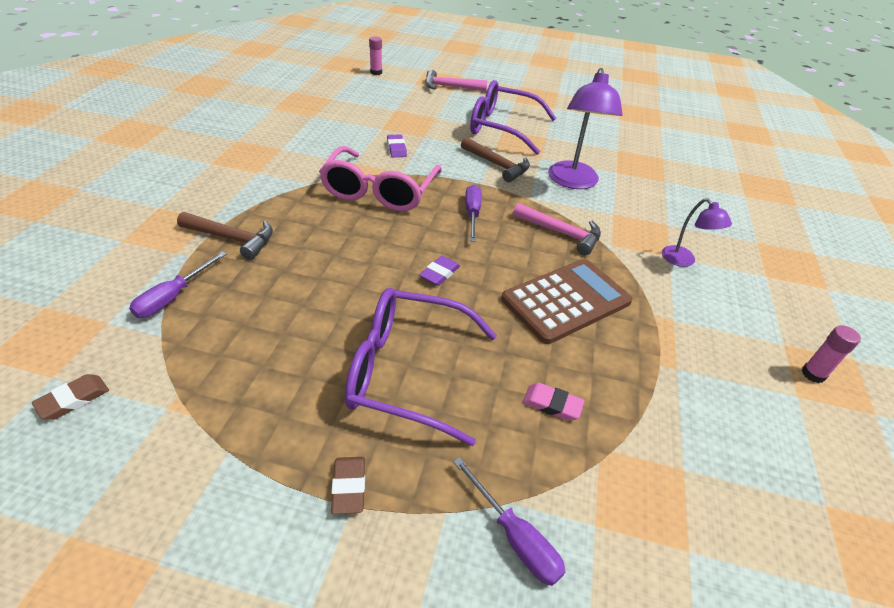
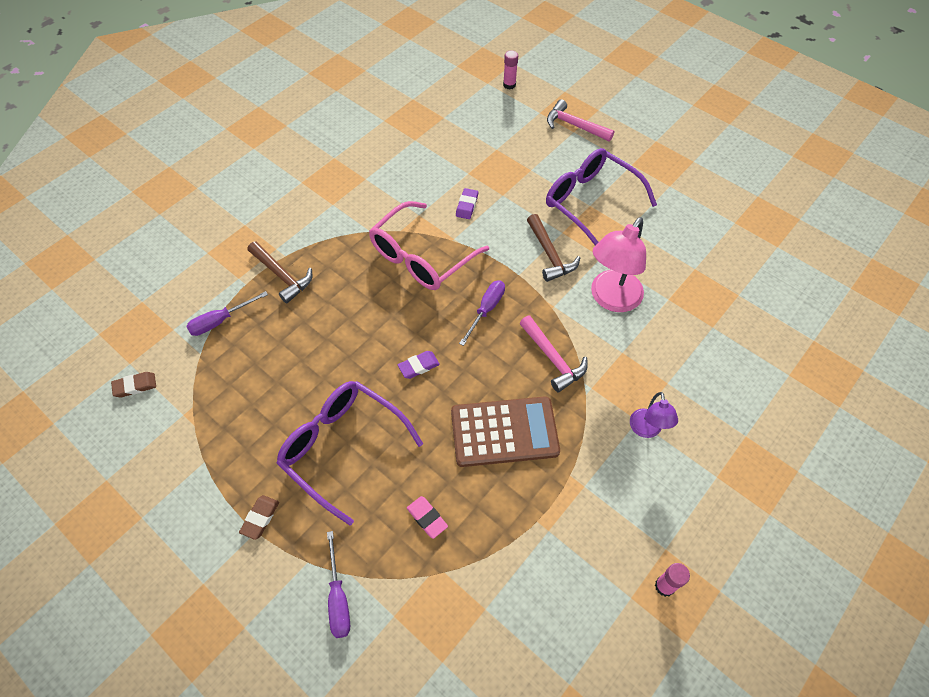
camera: 30 degrees right, 15 degrees up
(573, 182) = (611, 299): purple lamp -> pink lamp

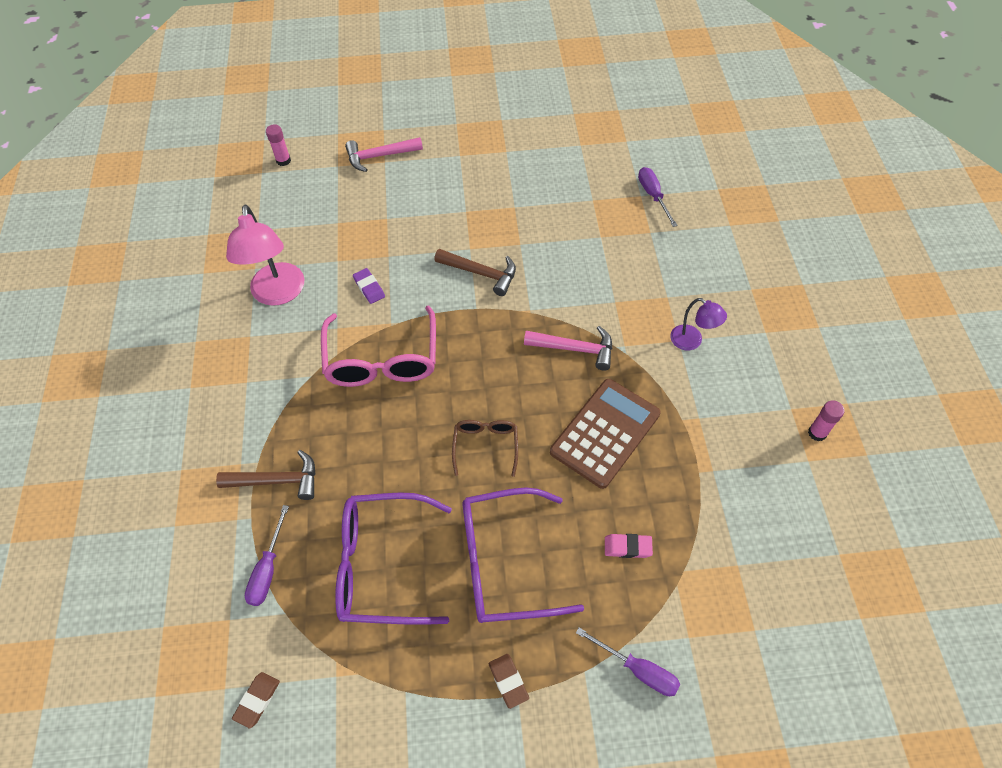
camera: 45 degrees left, 0 degrees up
(418, 366) = (486, 445): purple eraser -> brown glasses
(486, 310) = (484, 356): purple screwdriver -> purple screwdriver (653, 196)
(590, 202) = (463, 208): purple glasses -> purple glasses (381, 565)
(611, 299) = (563, 270): pink lamp -> pink lamp (278, 294)

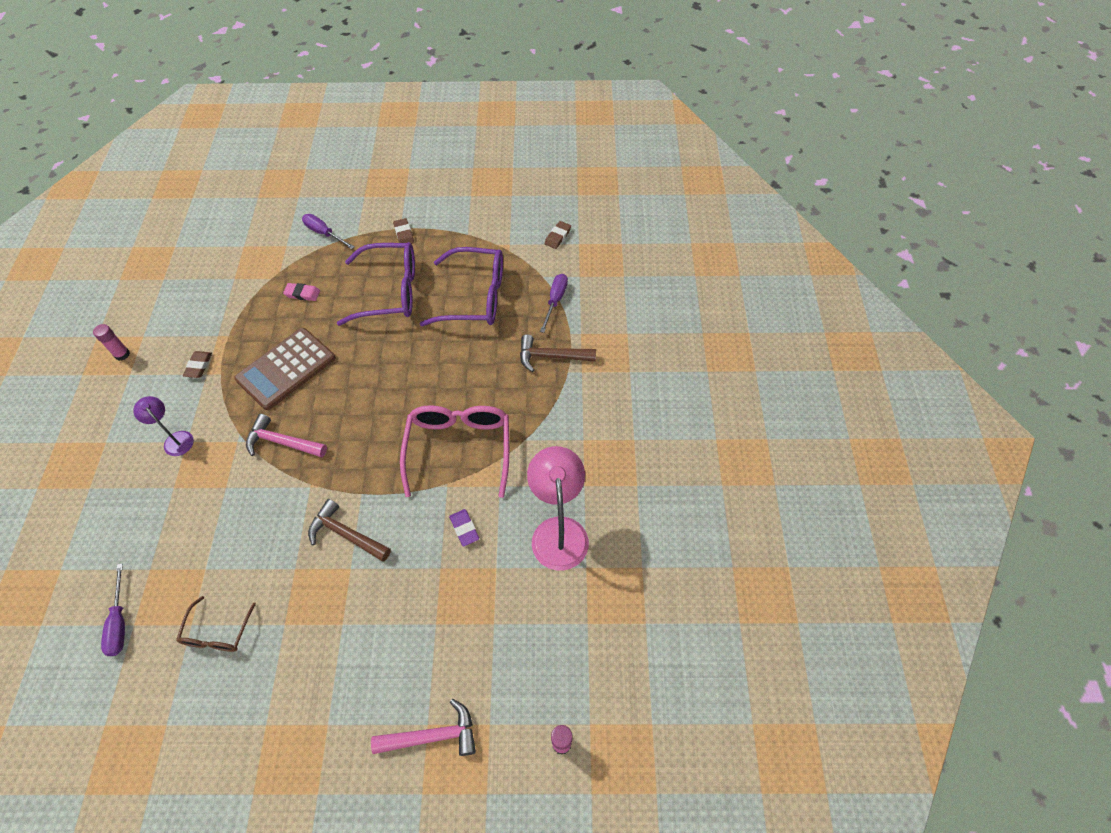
camera: 175 degrees left, 0 degrees up
(486, 445) = (384, 368): brown glasses -> brown glasses (217, 633)
(713, 427) = (199, 366): none -> brown eraser

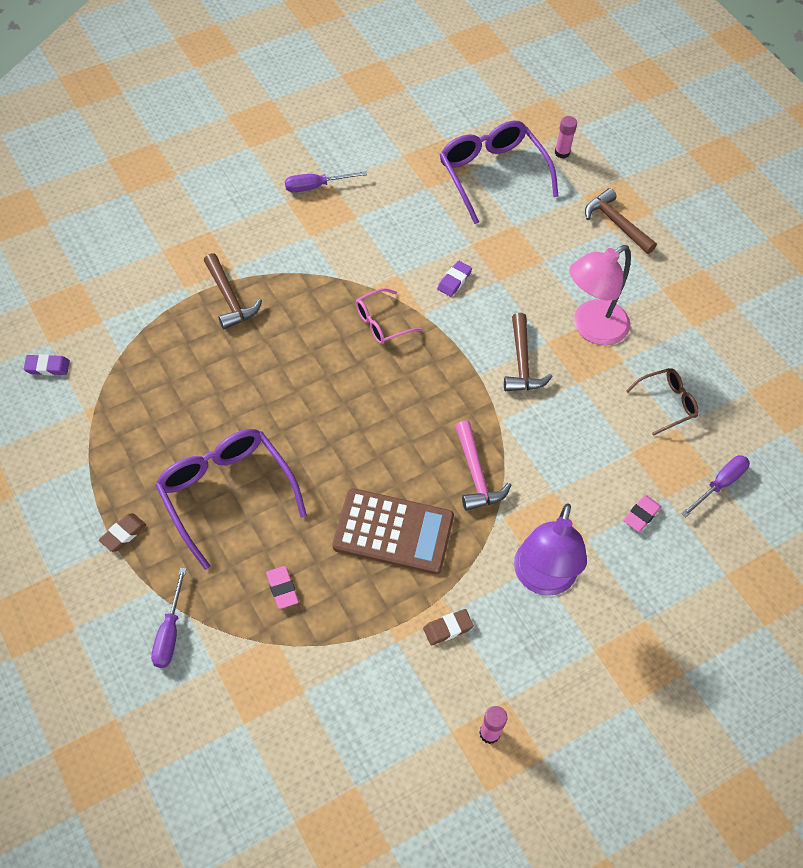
camera: 125 degrees left, 0 degrees up
(154, 539) = (641, 515): none -> pink eraser
(175, 439) = (542, 579): purple lamp -> purple lamp, size x1.82
(433, 736) = (616, 223): pink hammer -> brown hammer
(459, 448) = (381, 323): pink glasses -> pink glasses, size x0.54
(475, 297) = (186, 403): purple glasses -> purple glasses (492, 174)
(555, 301) = (151, 327): purple screwdriver -> purple screwdriver (315, 186)
(558, 237) = (47, 367): brown eraser -> purple eraser
(558, 531) = (410, 217): pink lamp -> pink lamp (591, 328)

